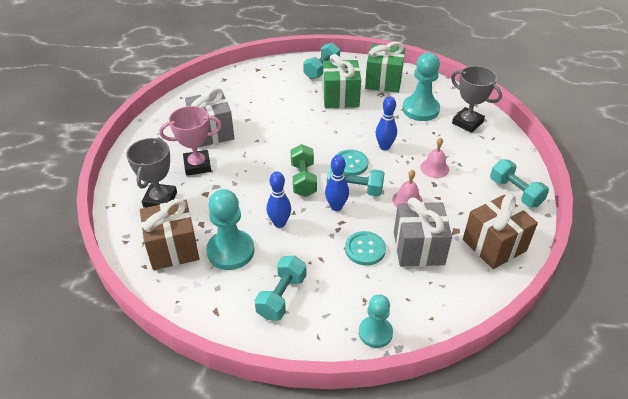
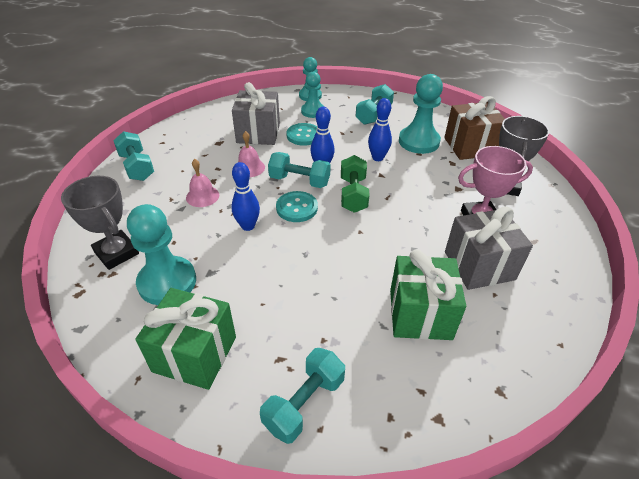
camera: 175 degrees left, 0 degrees up
(340, 97) = (283, 319): green gift -> green gift (420, 314)
(363, 295) = (313, 111): none -> turquoise pawn
(494, 245) = (194, 131): brown gift -> none

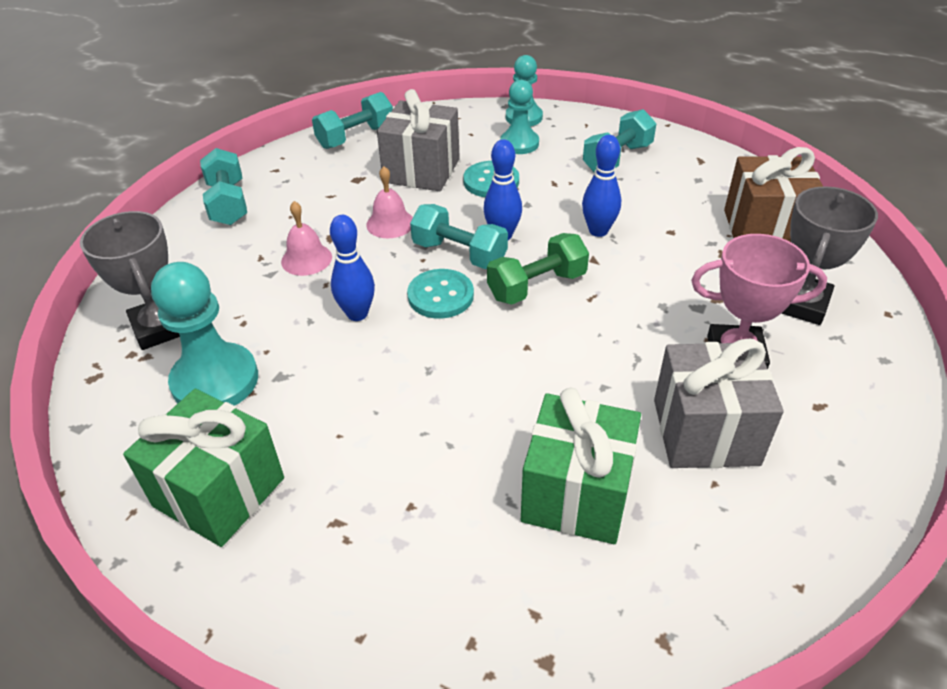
camera: 15 degrees right, 0 degrees up
(304, 403) = (349, 595): turquoise dumbbell -> turquoise dumbbell (356, 137)
(353, 194) = (537, 286): green dumbbell -> green dumbbell turned 45 degrees clockwise
(419, 142) = (677, 212): turquoise pawn -> none

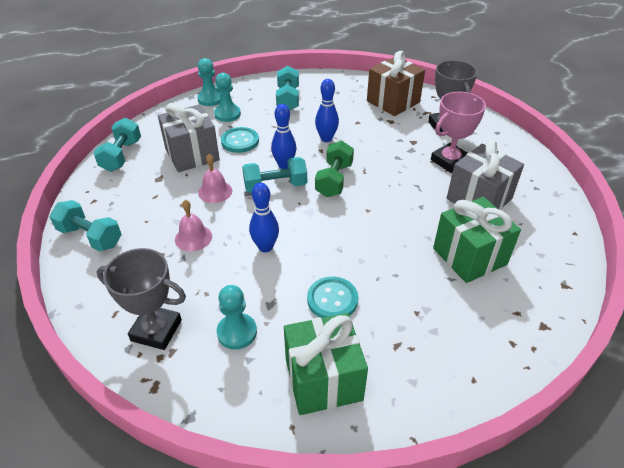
camera: 45 degrees left, 0 degrees up
(215, 381) = (237, 332): turquoise pawn -> turquoise pawn, size x0.64
(440, 296) = (295, 212): turquoise button -> turquoise button (332, 299)

